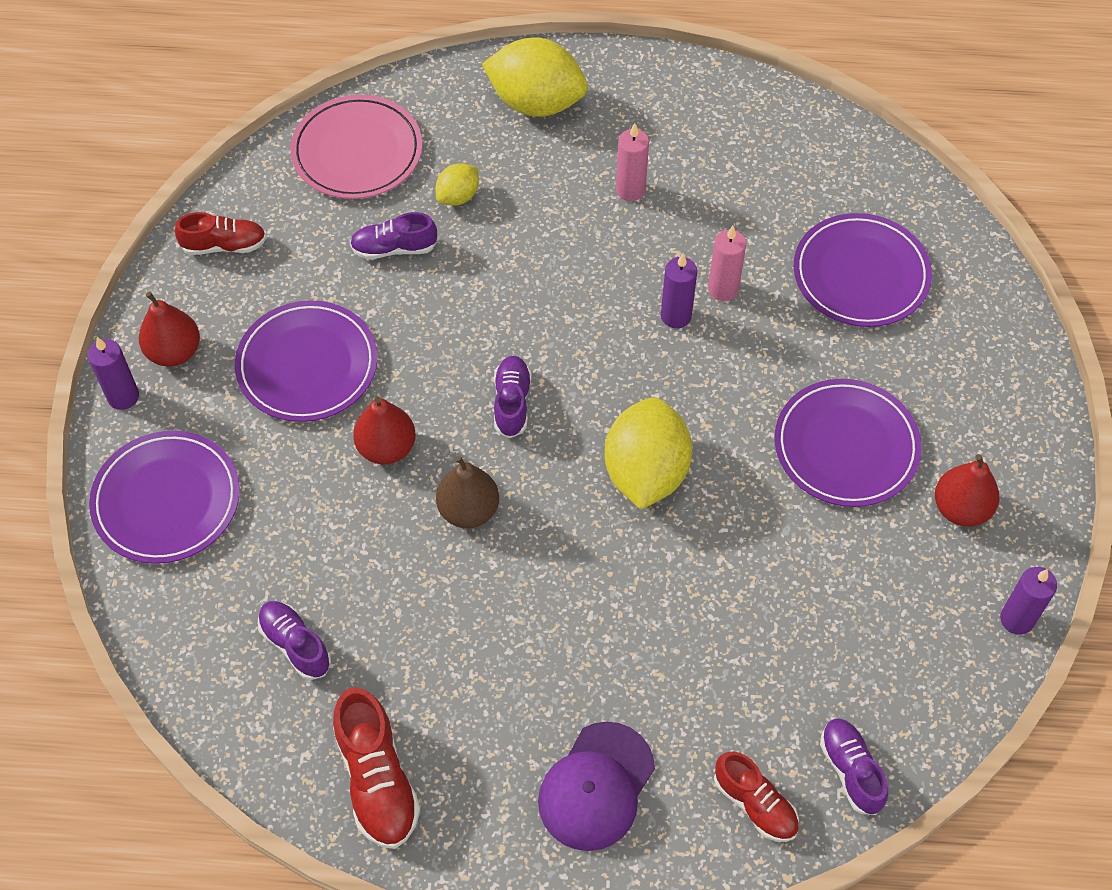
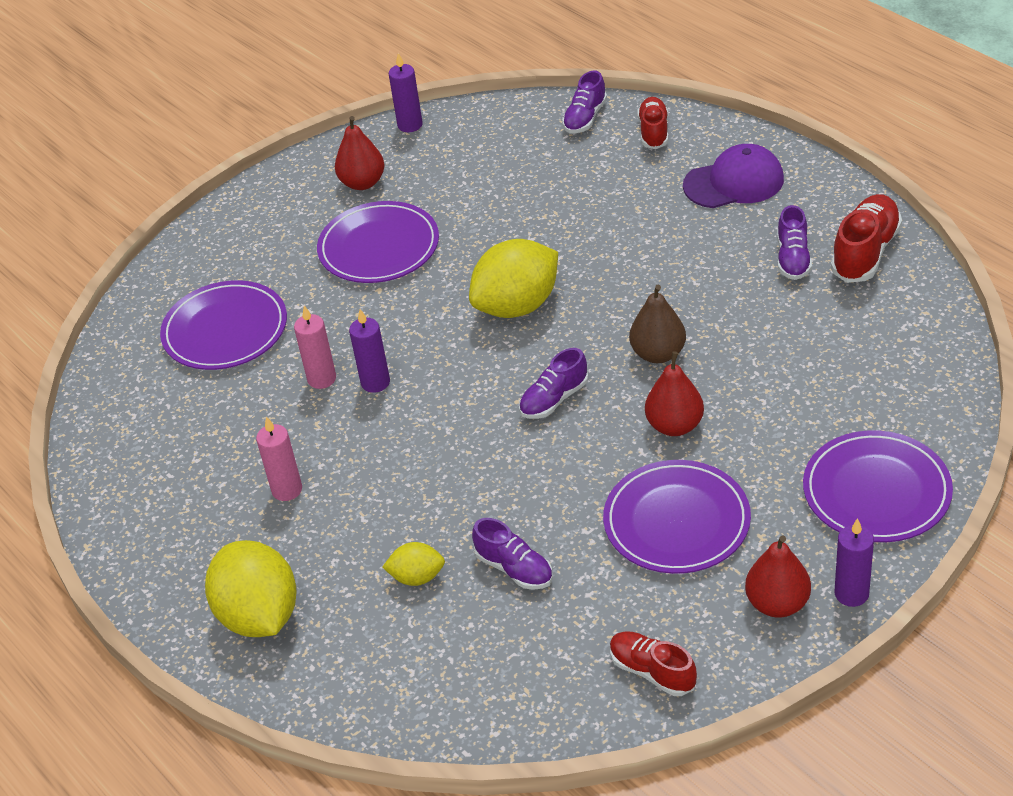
camera: 130 degrees left, 15 degrees down
(295, 645) = (856, 347): purple shoe -> purple shoe (793, 259)
(357, 151) = (452, 680): pink plate -> none

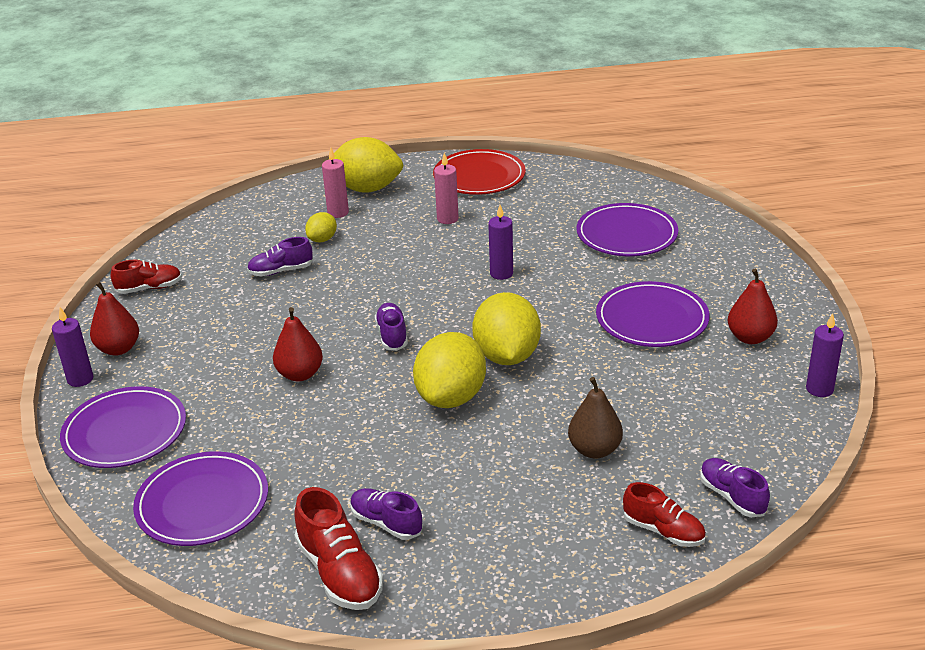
camera: 120 degrees right, 10 degrees down
(157, 520) = (479, 176): none -> red plate
(322, 379) = (531, 255): pink candle -> pink candle (338, 213)
(609, 308) = (451, 397): none -> yellow lemon
(658, 354) = (374, 398): brown pear -> brown pear (594, 450)
(676, 521) = (227, 340): purple plate -> purple plate (202, 503)
(734, 182) = (528, 544): purple cap -> none

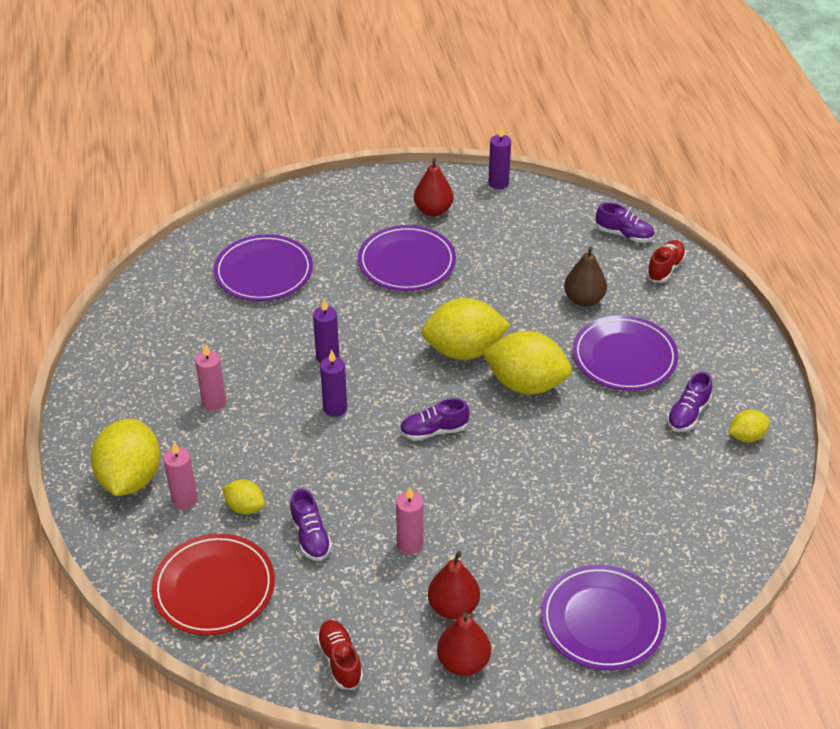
camera: 95 degrees left, 10 degrees up
(80, 379) = (520, 685): purple candle -> purple candle (335, 408)
(202, 503) = (689, 537): purple plate -> purple plate (624, 357)
(255, 321) = (410, 544): none -> pink candle
(300, 374) = (500, 494): red pear -> red pear (453, 607)
(340, 573) = (746, 436): red shoe -> yellow lemon
(479, 176) = (121, 380): red plate -> red plate (214, 588)
(732, 496) = (624, 235): purple shoe -> purple shoe turned 120 degrees counterclockwise

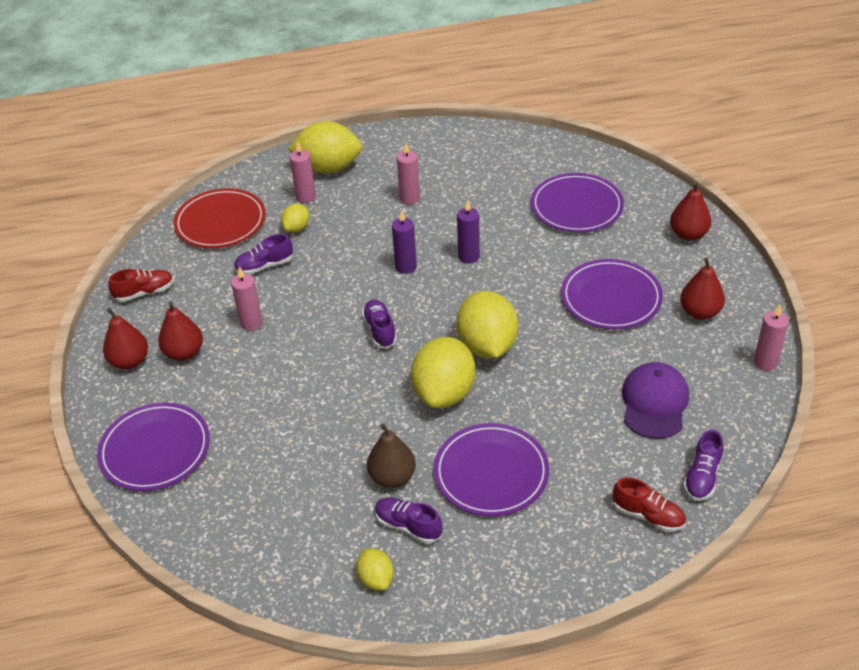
camera: 90 degrees right, 0 degrees up
(324, 203) = (688, 234): none -> red pear
(498, 183) = (765, 362): purple candle -> pink candle
(543, 250) = (654, 403): none -> purple cap
(583, 299) = (578, 438): brown pear -> brown pear (392, 477)

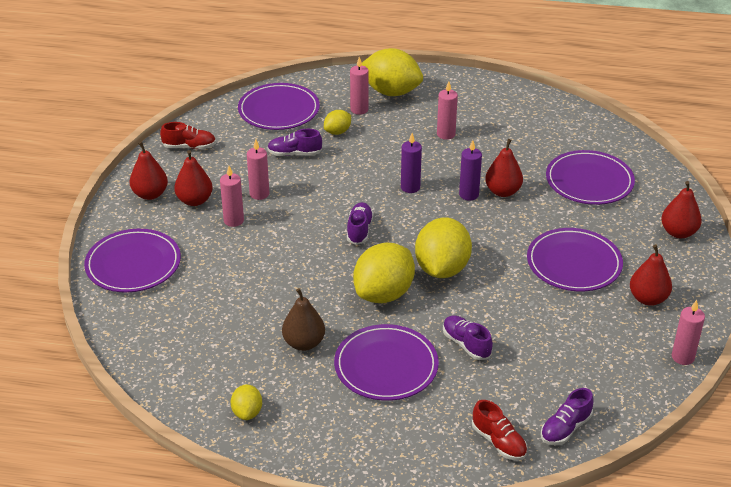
camera: 20 degrees right, 5 degrees down
(220, 222) = (279, 110): red plate -> purple plate
(240, 362) = (233, 220): none -> pink candle
(408, 526) = (295, 383): purple shoe -> purple shoe (466, 344)
(500, 243) = (503, 191): none -> red pear
(654, 403) = (560, 358): purple cap -> none

